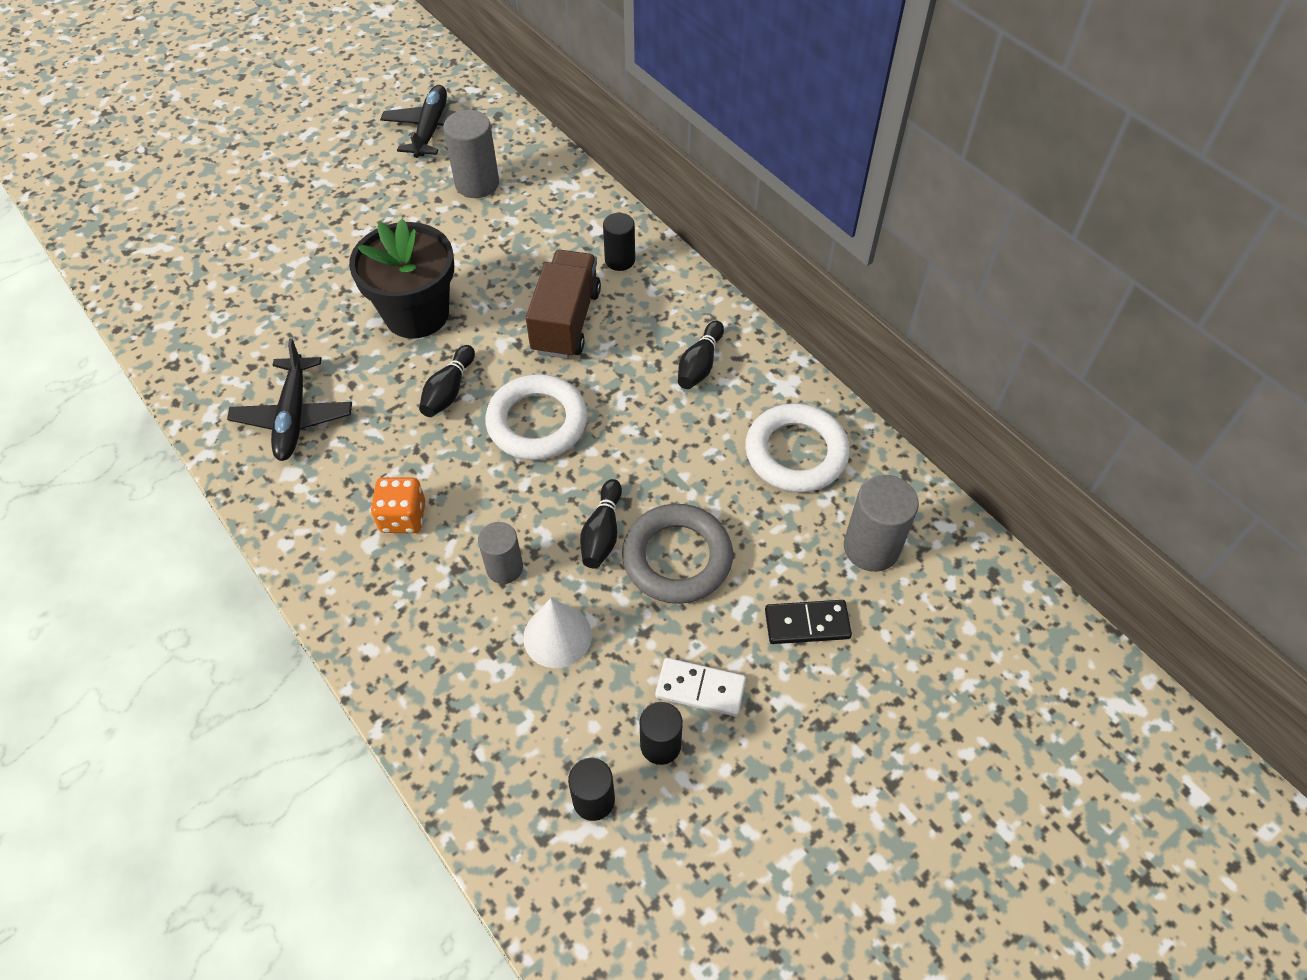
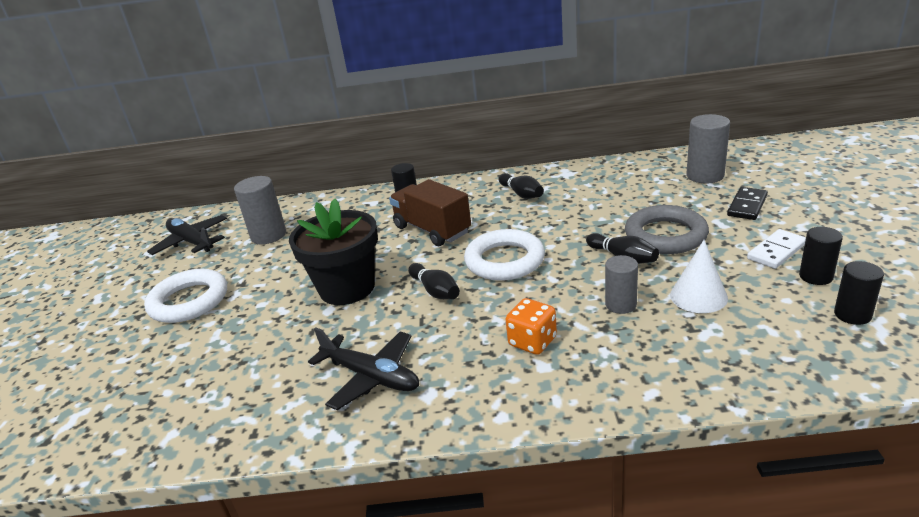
camera: 50 degrees left, 25 degrees down
(796, 453) = (618, 181): white ring -> white ring (189, 301)

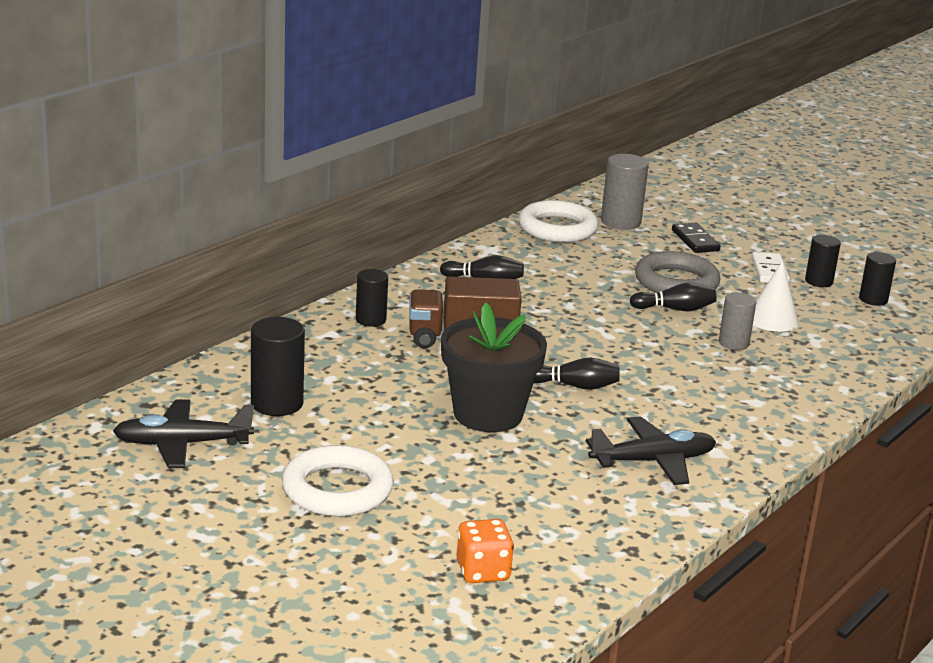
camera: 55 degrees left, 5 degrees down
(268, 235) = (277, 403): grey cylinder -> black cylinder
(504, 260) = (586, 342): white ring -> white ring (557, 228)
(532, 342) = (720, 390): orange dice -> orange dice (483, 571)

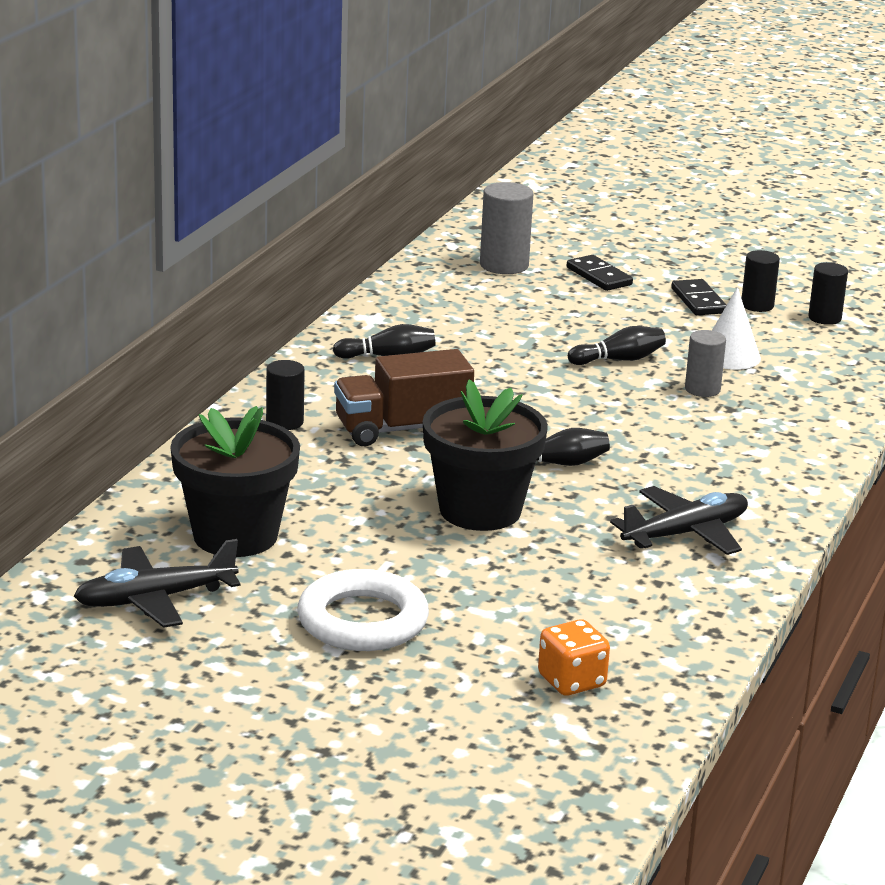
camera: 15 degrees left, 0 degrees up
(277, 403) = (235, 536): black cylinder -> black flower pot
(557, 228) = (436, 283): white ring -> none
(676, 282) = (603, 328): grey ring -> none
(769, 271) = (698, 301): white domino -> black domino

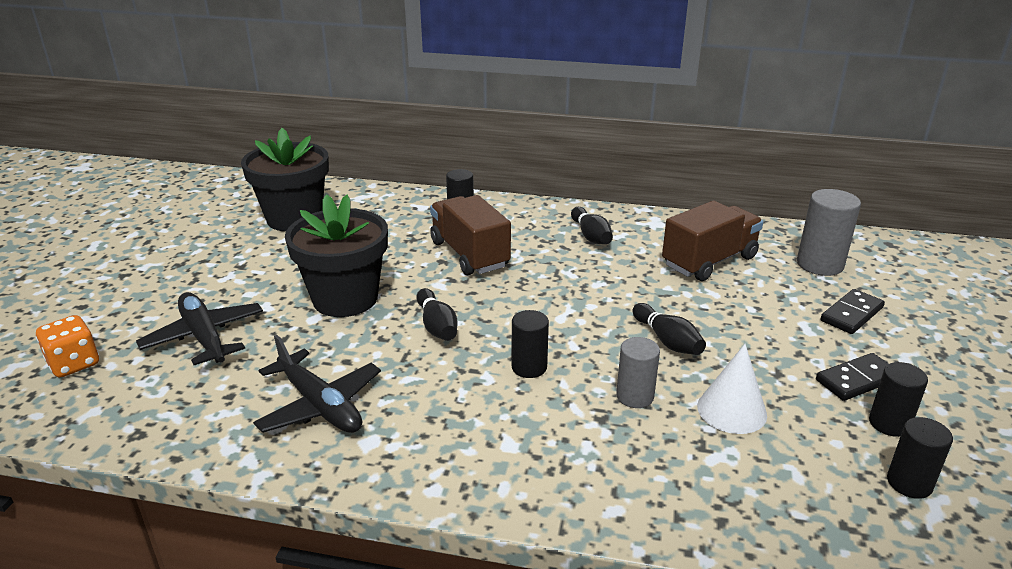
camera: 80 degrees right, 5 degrees up
(154, 599) = (214, 207): black plane -> black plane (204, 337)
(362, 621) = (179, 272): white ring -> none
(476, 311) = (709, 261): none -> brown truck
(646, 427) = (529, 367): none -> black cylinder

